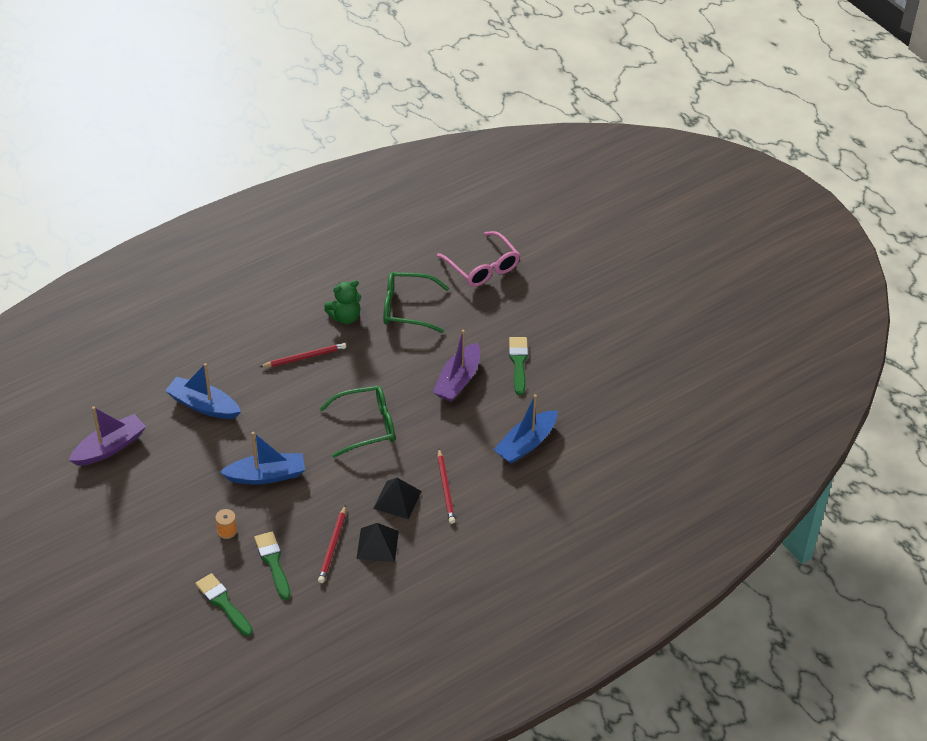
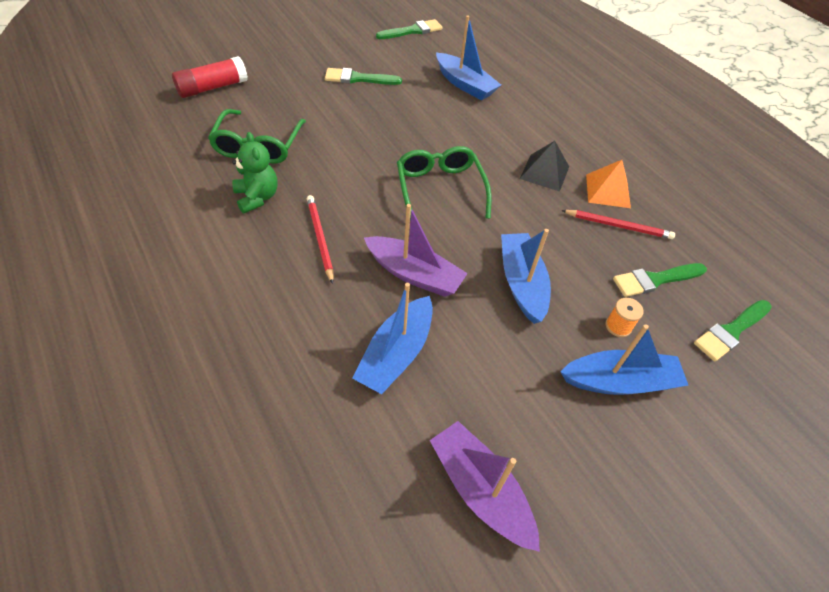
camera: 90 degrees left, 5 degrees up
(180, 525) = (619, 381): none -> blue boat
(377, 544) = (608, 191): black pyramid -> orange pyramid
(446, 488) = (525, 138): red pencil -> none
(458, 380) = (377, 118): purple boat -> purple boat (414, 274)
(483, 267) = (212, 88): pink glasses -> red glue stick
(620, 400) = (412, 31): none -> green brush

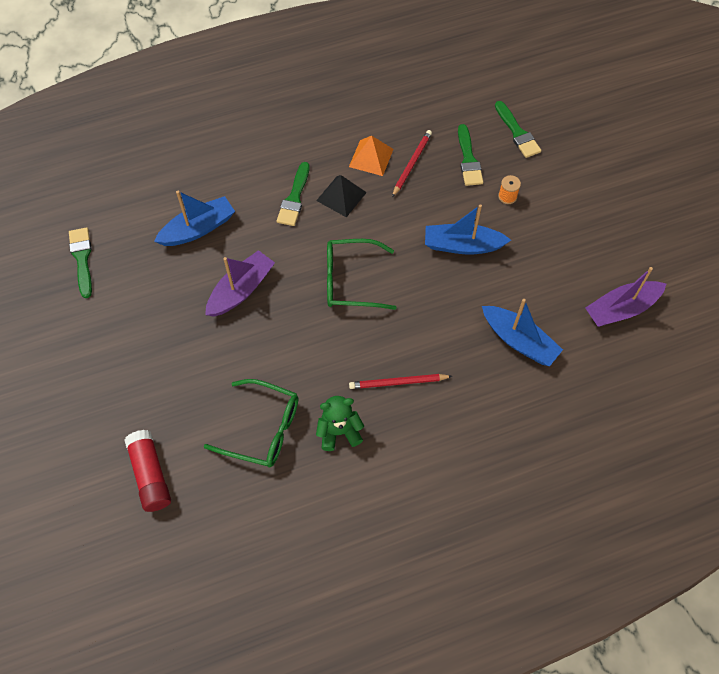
camera: 75 degrees left, 10 degrees up
(358, 78) = (165, 326): green brush -> green brush (294, 198)
(414, 274) = (445, 317): purple boat -> purple boat (241, 290)
(619, 381) = (551, 210): blue boat -> none

